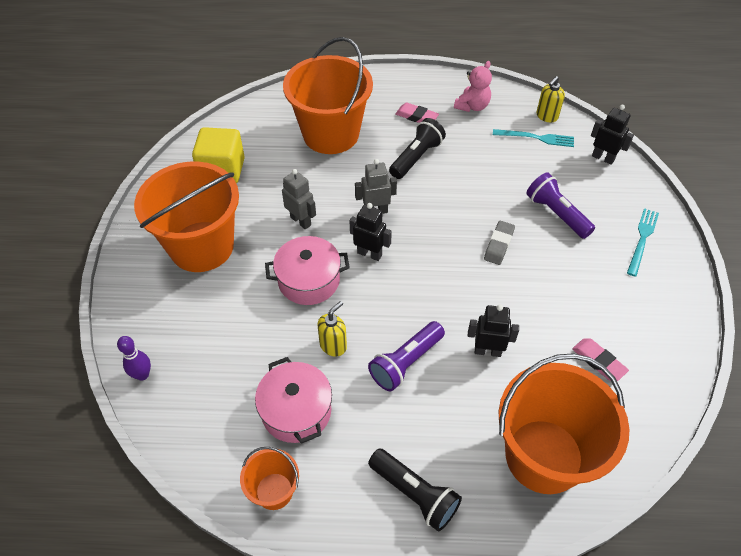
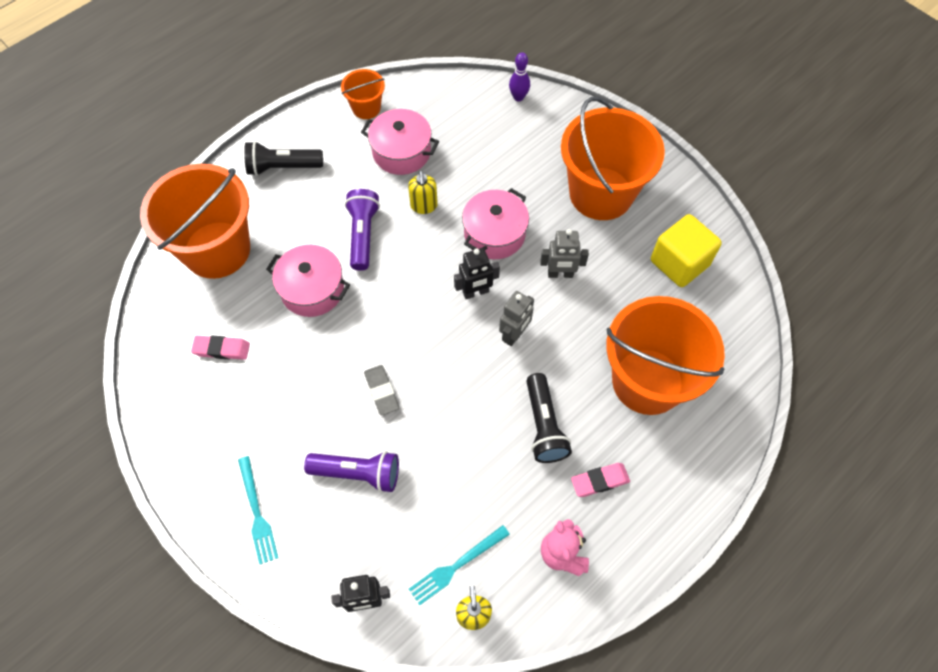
camera: 135 degrees right, 10 degrees up
(487, 351) = (312, 290): black robot -> pink pot

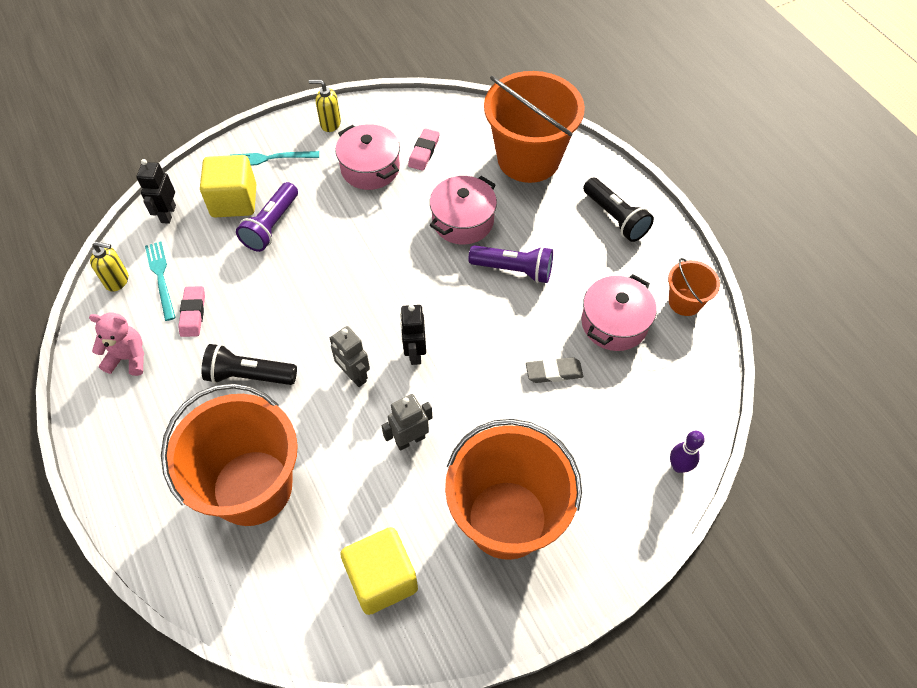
camera: 105 degrees right, 5 degrees down
(283, 167) = (615, 218): black flashlight -> black flashlight turned 135 degrees clockwise
(331, 529) = (234, 201): none -> yellow cube
(381, 391) = (338, 255): grey eraser -> grey eraser (554, 372)
(424, 206) = (536, 329): yellow soap dispenser -> yellow soap dispenser (330, 123)
(494, 234) = (481, 388): pink pot -> pink pot (370, 168)
(560, 274) = (410, 440): grey robot -> grey robot turned 45 degrees clockwise
(599, 481) = (174, 407): pink eraser -> pink eraser (193, 313)

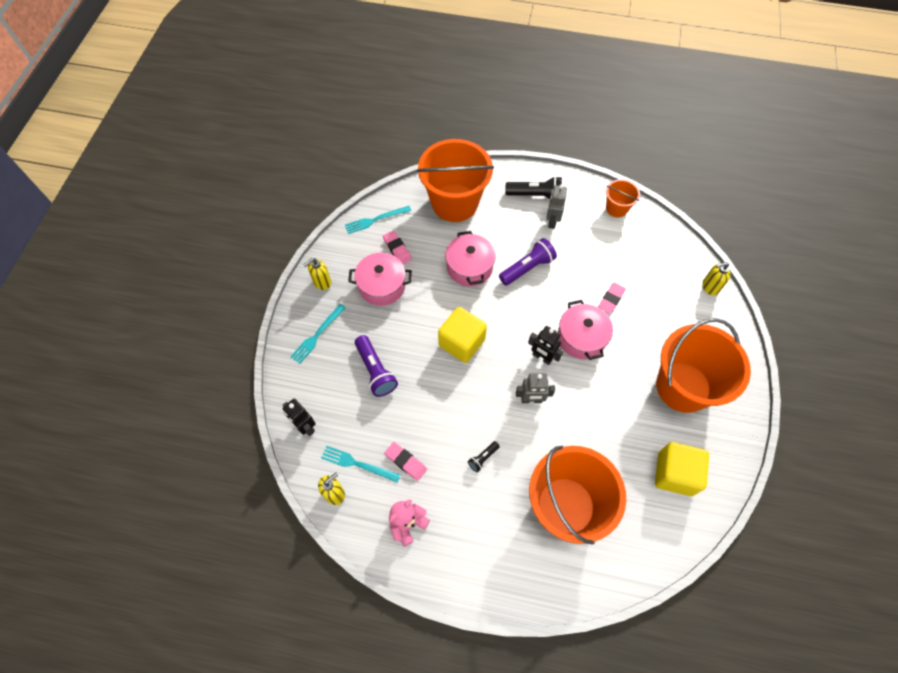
camera: 50 degrees left, 5 degrees up
(234, 201) = (333, 379): yellow cube -> yellow cube (461, 342)
(249, 375) = (483, 458): black flashlight -> black flashlight, size x0.52
(410, 440) = (598, 400): grey robot -> grey robot (552, 221)
(440, 114) = (375, 220): none -> turquoise fork
(554, 372) = (611, 299): grey eraser -> pink eraser
(614, 323) = (603, 249): pink pot -> pink pot (581, 338)
(678, 466) = (710, 287): purple bowling pin -> yellow soap dispenser

